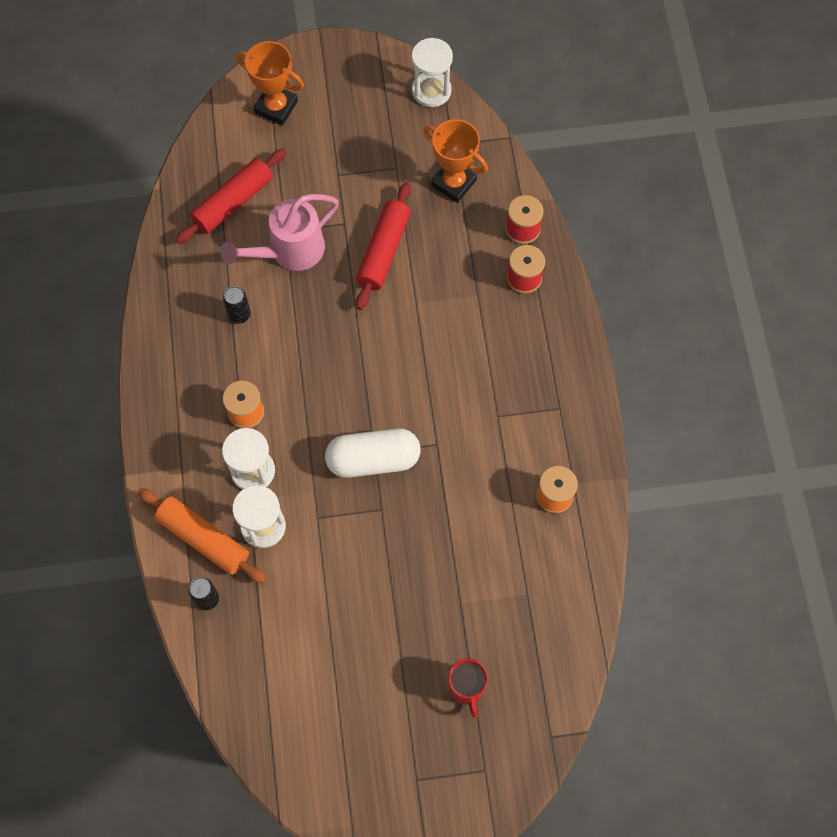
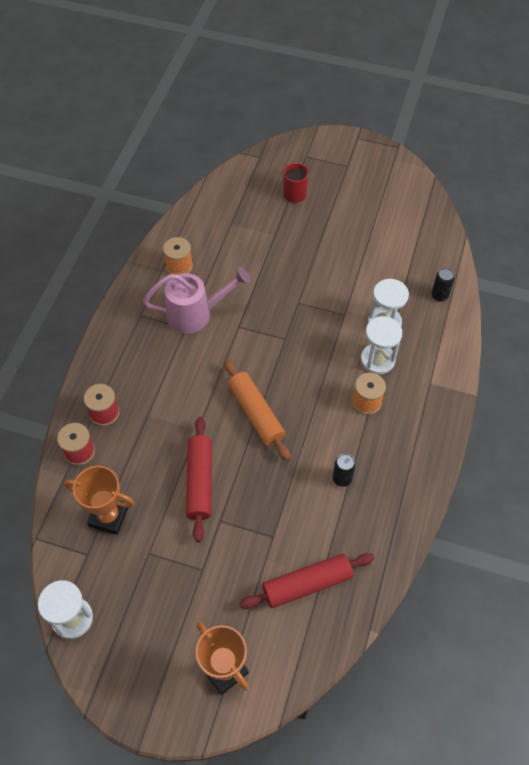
camera: 155 degrees left, 10 degrees down
(203, 539) = (429, 331): orange rolling pin -> orange rolling pin (256, 413)
(289, 251) = (278, 515): pink watering can -> pink watering can (196, 314)
(373, 459) = (288, 334): white capsule -> none
(383, 251) = (200, 482): red rolling pin -> red rolling pin turned 45 degrees counterclockwise
(453, 183) = (109, 516): orange trophy -> orange trophy turned 45 degrees counterclockwise

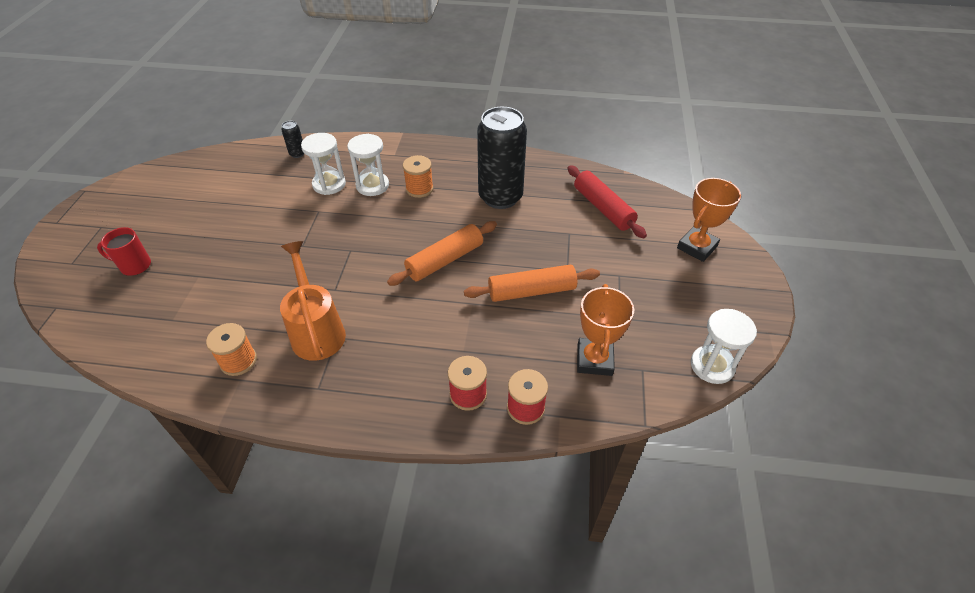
camera: 100 degrees left, 10 degrees down
(196, 314) = (316, 330): pink watering can -> orange watering can
(200, 482) = (531, 291): red rolling pin -> orange rolling pin
(342, 478) = (500, 197): black can -> black can, size x2.48

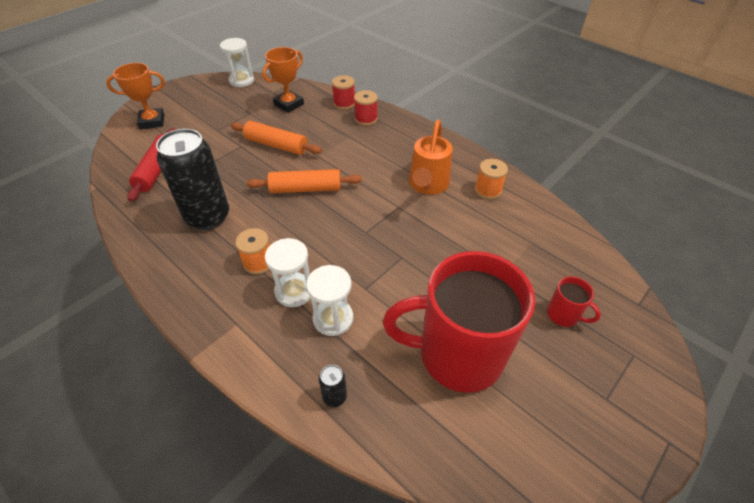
camera: 145 degrees left, 0 degrees up
(222, 204) = (457, 355): none -> red mug

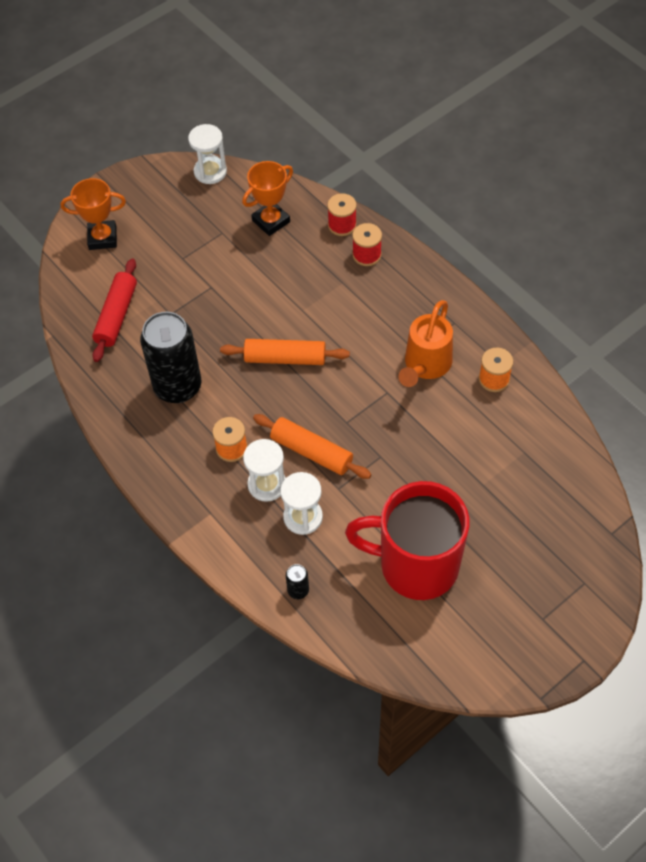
camera: 10 degrees right, 10 degrees up
(276, 145) = (253, 290): orange rolling pin -> orange rolling pin (311, 452)
(563, 315) = (530, 537): red mug -> none

